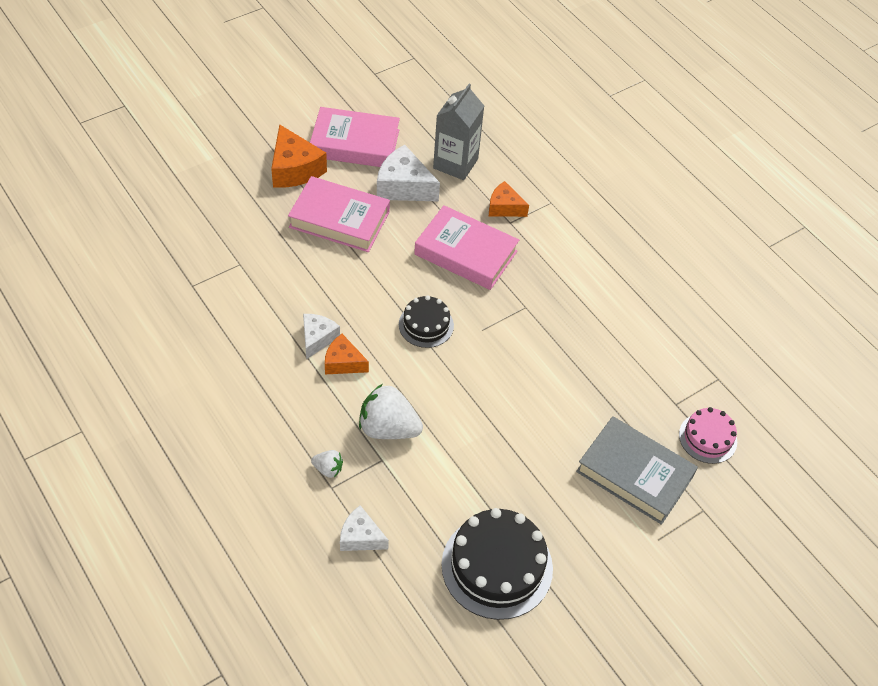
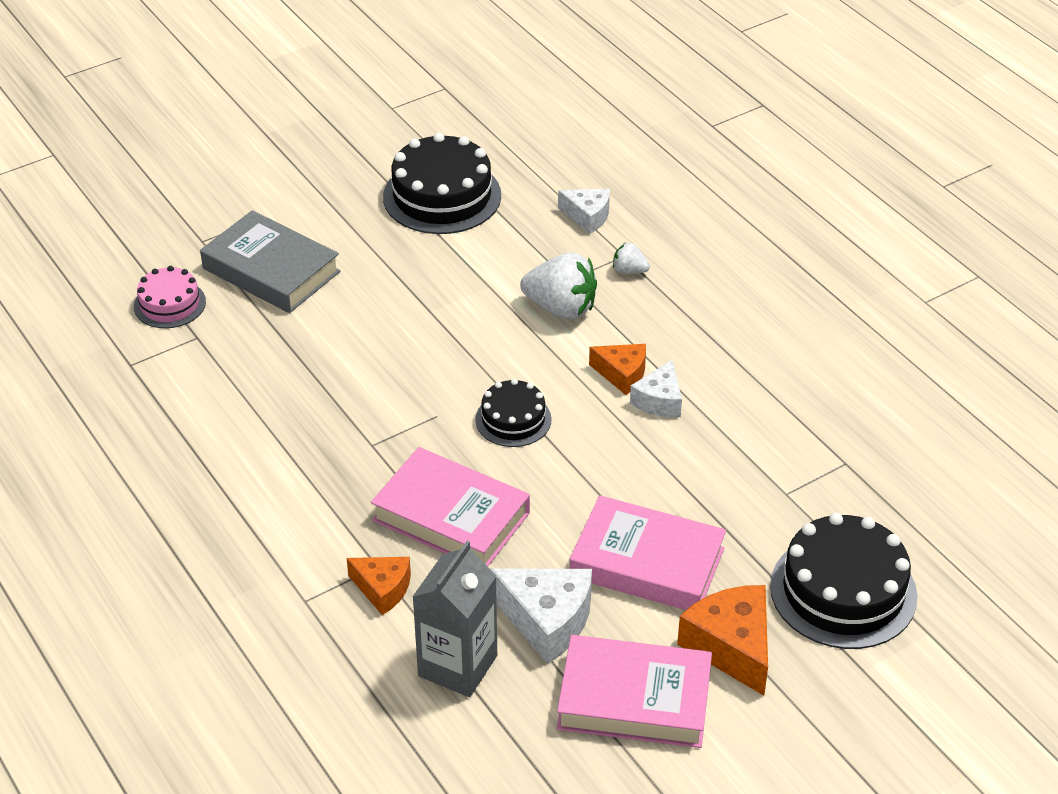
camera: 175 degrees left, 10 degrees down
(219, 199) = (843, 591): none -> black cake

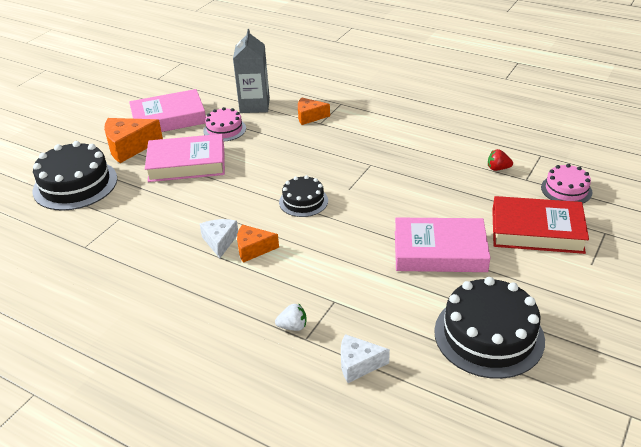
camera: 155 degrees right, 5 degrees down
(211, 367) = (498, 168): none -> red strawberry
(271, 270) = (537, 231): grey book -> red book
(451, 517) = (301, 150): pink book -> pink book (439, 251)
(547, 620) = (224, 129): white cheese -> pink cake
(561, 308) = (323, 277): white strawberry -> none
(731, 647) = (129, 147): orange cheese -> orange cheese turned 120 degrees clockwise

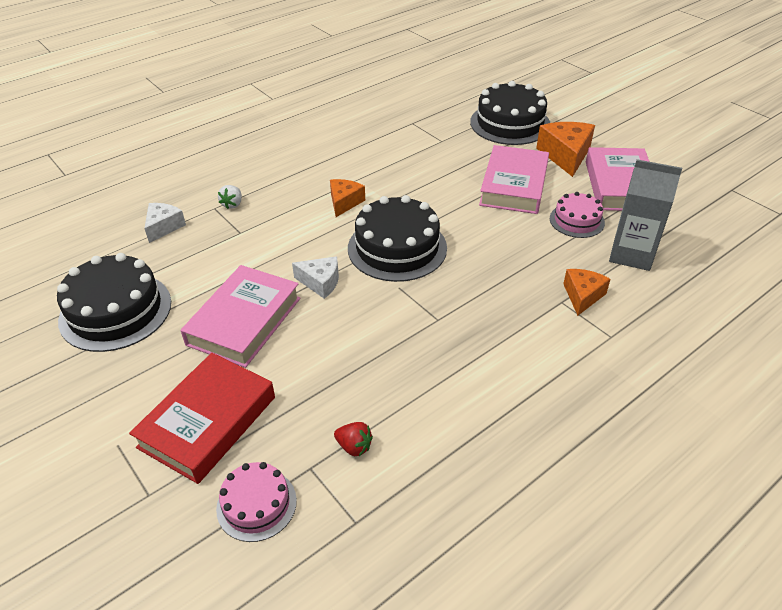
camera: 110 degrees right, 5 degrees up
(220, 241) = (369, 186): white cheese -> white cheese (320, 282)
(303, 201) = (397, 248): black cake -> black cake, size x1.76
(498, 168) = (354, 446): red strawberry -> red strawberry turned 90 degrees clockwise

